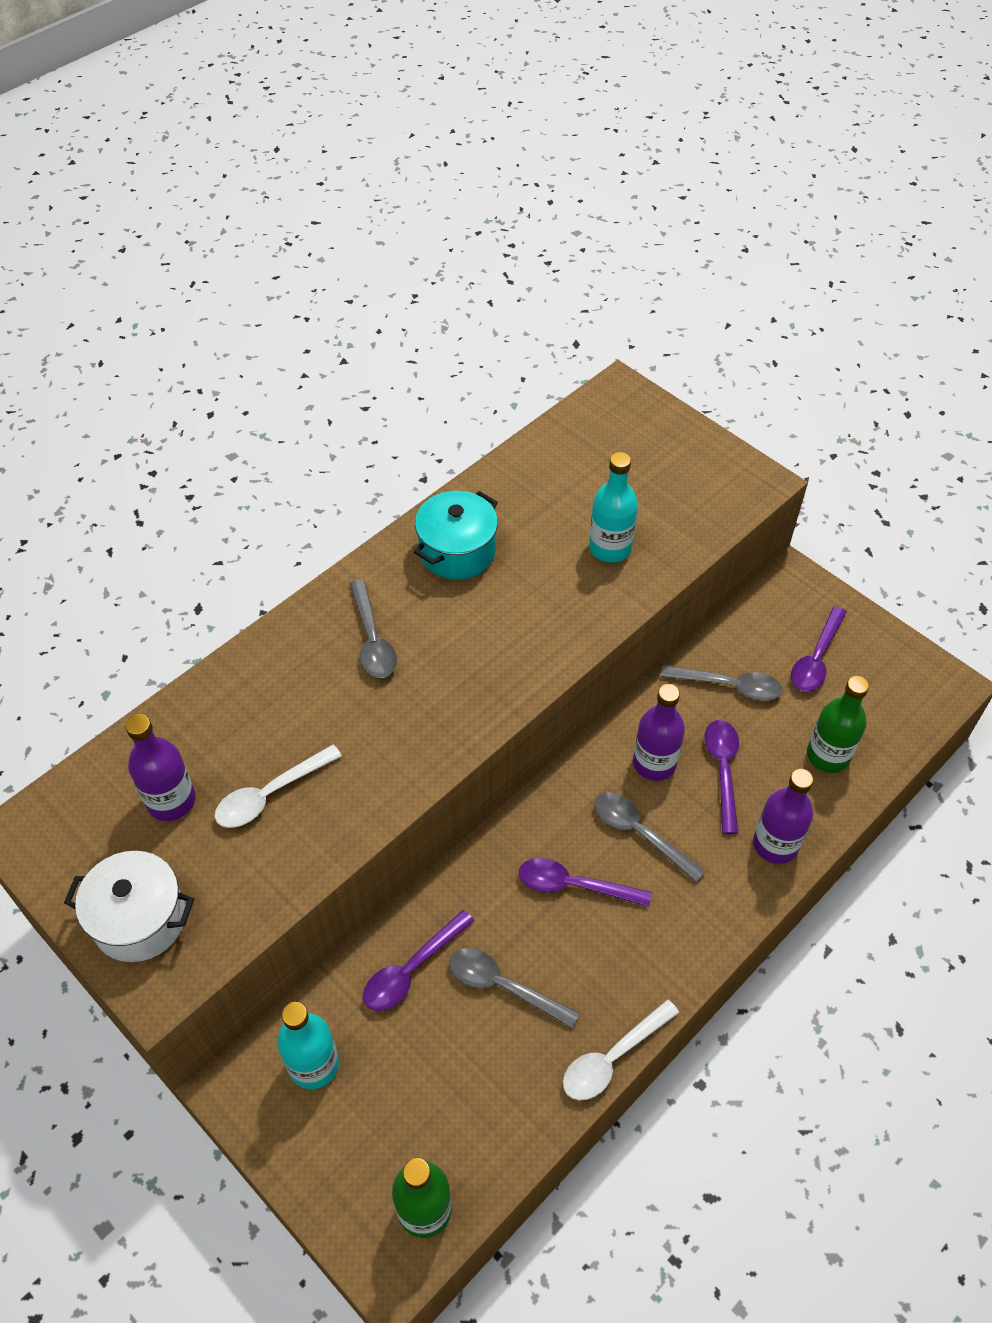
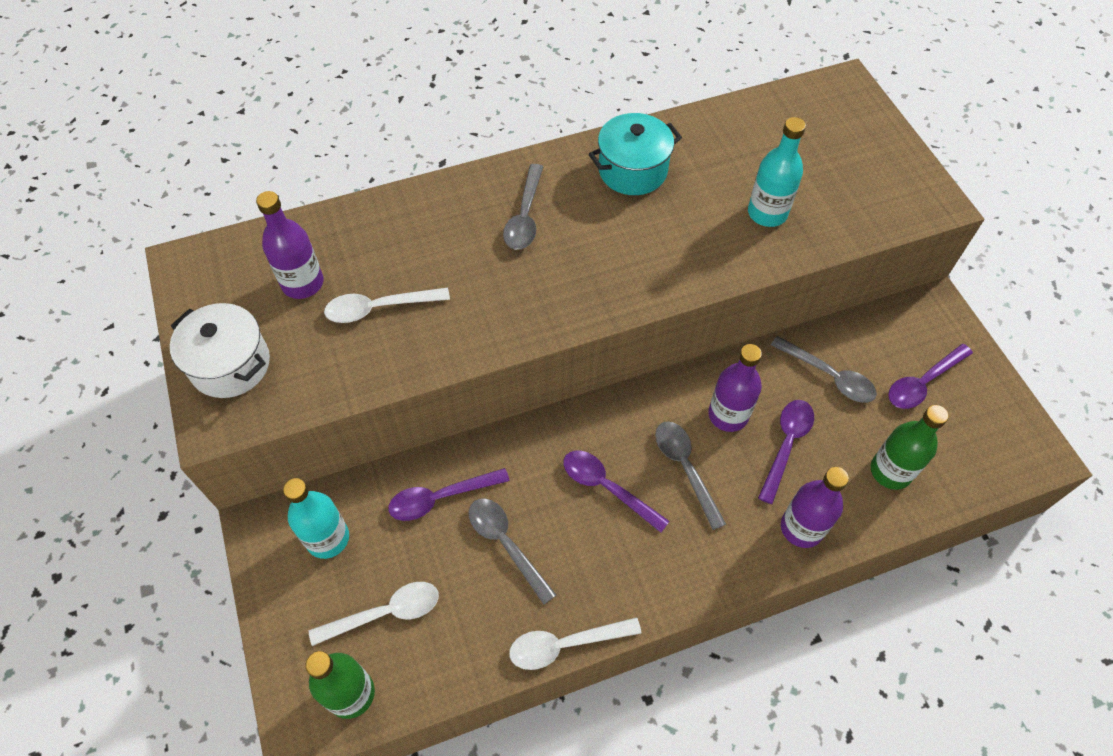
camera: 25 degrees right, 5 degrees up
(416, 1112) = (385, 613): none -> white spoon

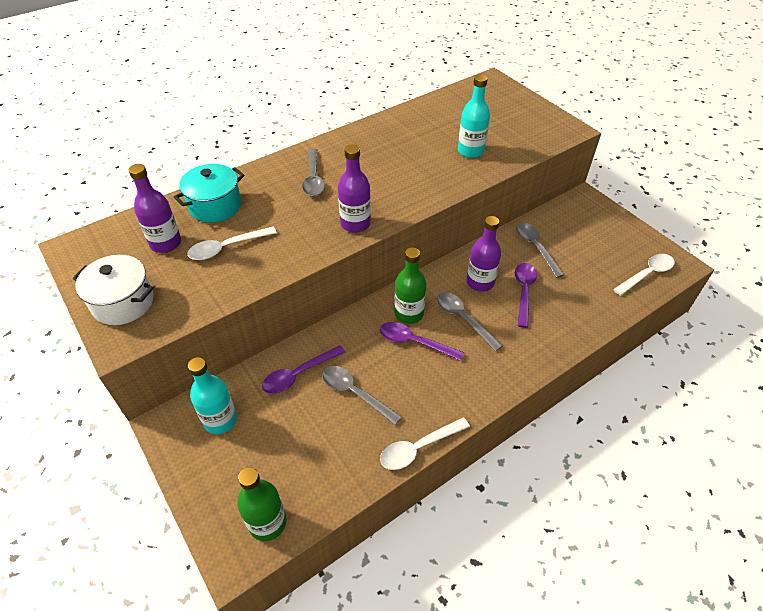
camera: 15 degrees left, 10 degrees down
(385, 613) = (278, 460): white spoon -> white spoon (647, 274)
(632, 170) = (376, 143): turquoise pot -> turquoise pot (215, 206)
(801, 528) = (552, 337): purple bottle -> purple bottle (355, 224)
(829, 376) = (535, 248): grey spoon -> grey spoon turned 135 degrees counterclockwise
(890, 471) = (594, 293): green bottle -> green bottle (409, 313)
(922, 383) = (594, 240): purple spoon -> none

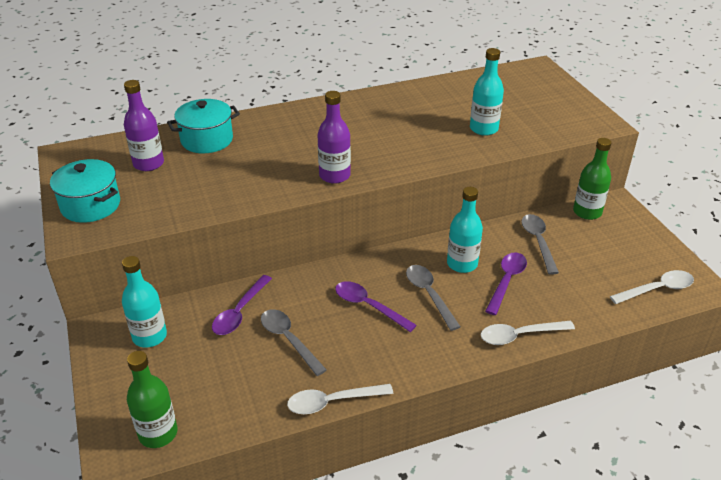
camera: 15 degrees right, 10 degrees down
(123, 302) = (91, 205): white pot -> turquoise pot
(227, 248) = (202, 176): white spoon -> white spoon (519, 335)
(298, 374) = (240, 312): purple spoon -> purple spoon turned 45 degrees counterclockwise
(313, 178) = (311, 130): grey spoon -> none
(409, 313) = (373, 279): green bottle -> green bottle (587, 212)
(480, 282) = (462, 264): purple bottle -> turquoise bottle

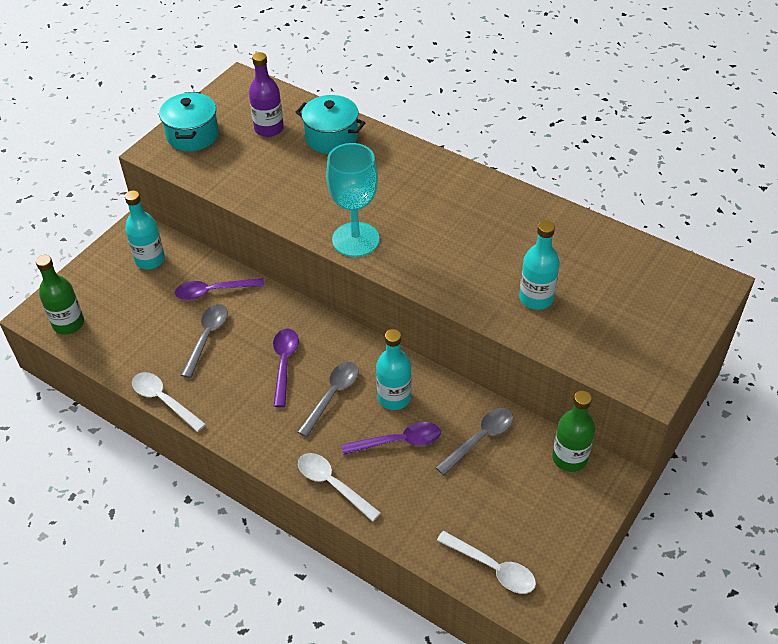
camera: 55 degrees right, 10 degrees up
(334, 175) = (355, 239): purple bottle -> turquoise goblet

